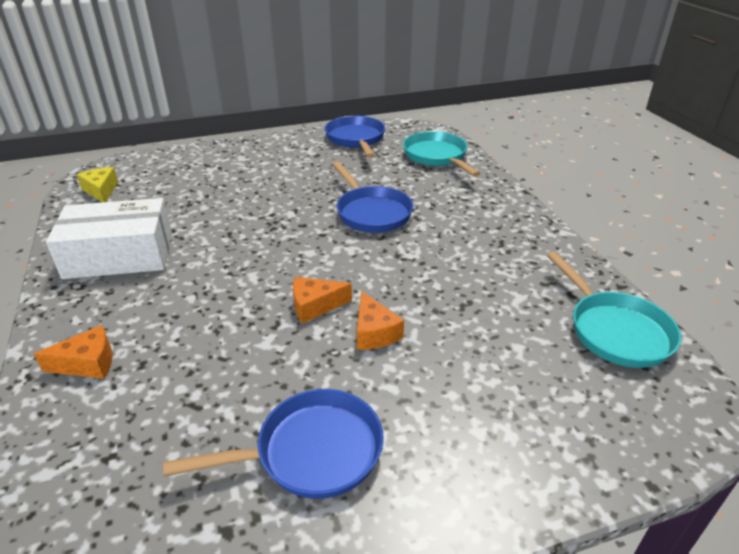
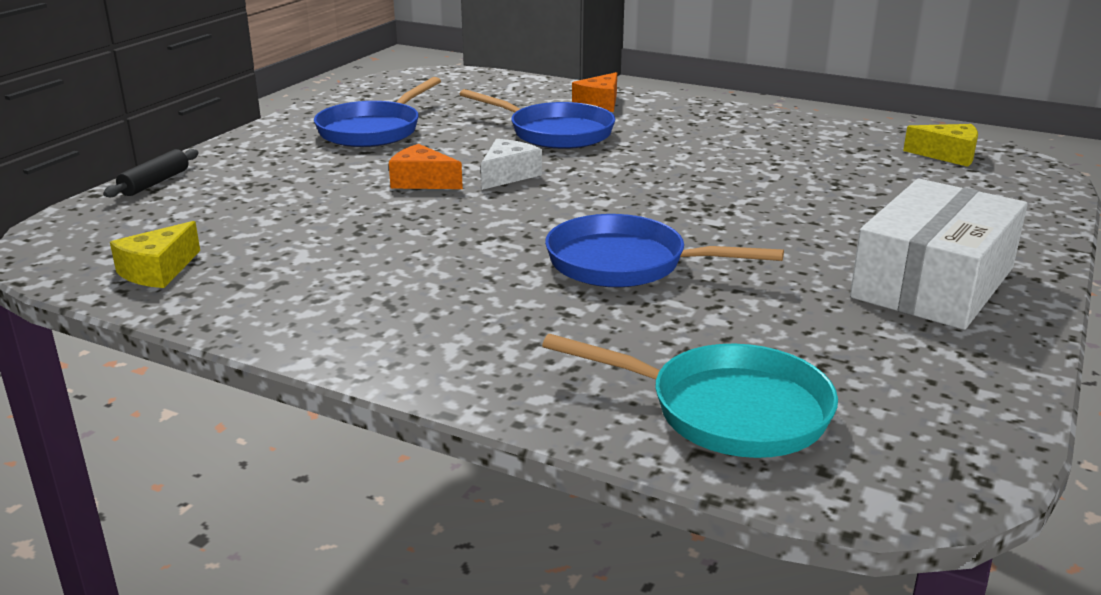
camera: 135 degrees right, 10 degrees down
(119, 255) = (756, 136): white box -> white box (933, 282)
(315, 306) = (508, 175): orange cheese -> white cheese
(356, 139) = (942, 369): blue pan -> blue pan (555, 133)
(585, 473) = (155, 183): none -> black rolling pin
(615, 331) = (158, 271): turquoise pan -> yellow cheese

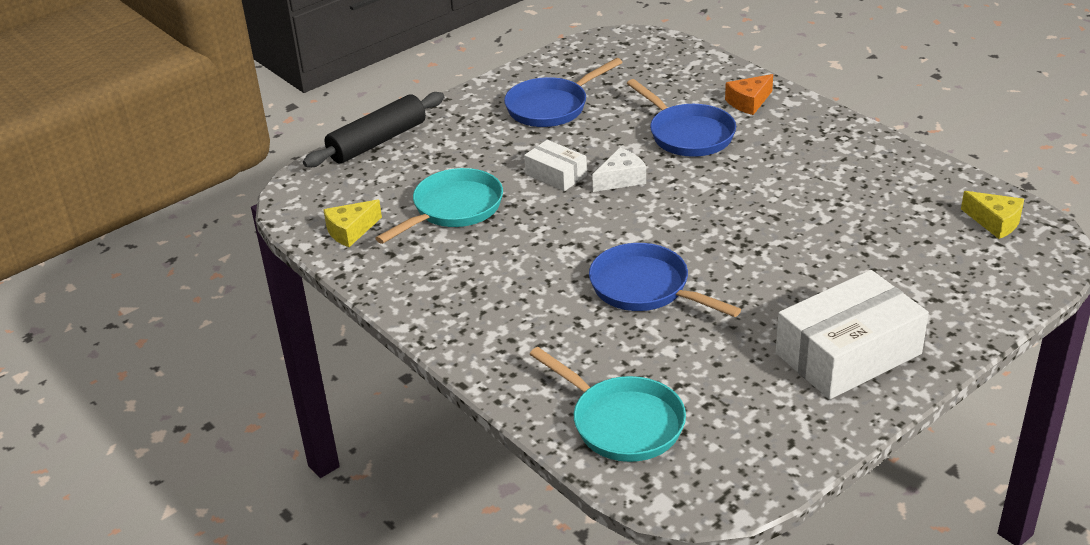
camera: 25 degrees right, 10 degrees up
(155, 183) = (377, 142): black rolling pin -> black rolling pin, size x1.87
(304, 228) = (453, 209): none -> turquoise pan
(422, 181) = (556, 175): orange cheese -> white box

